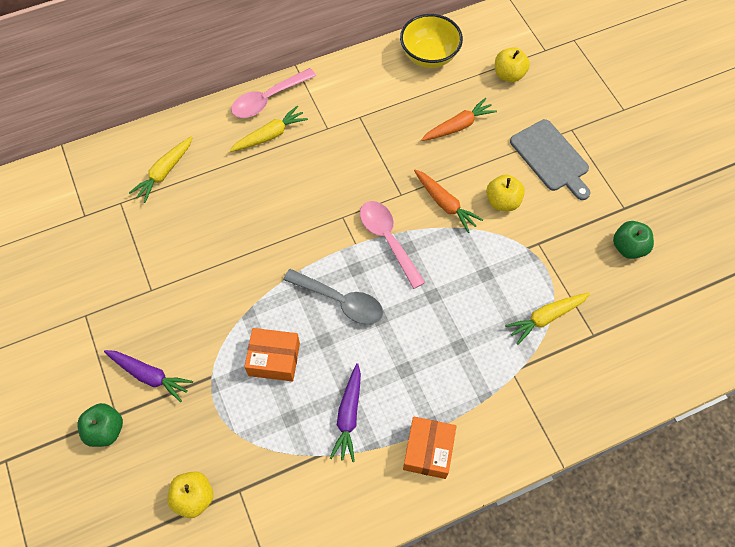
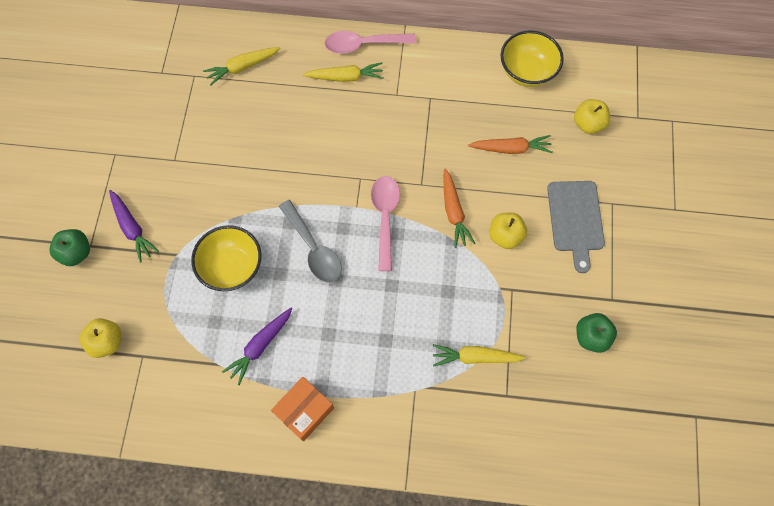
camera: 30 degrees right, 5 degrees up
(274, 359) = (232, 267): orange box -> yellow bowl

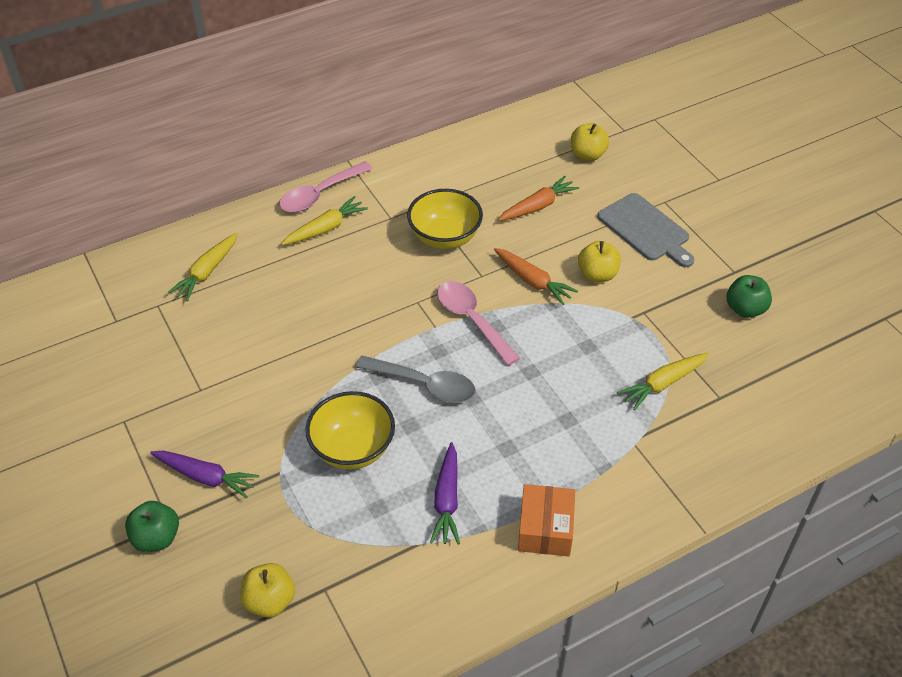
camera: 35 degrees left, 20 degrees down
(527, 72) = (497, 143): yellow bowl -> yellow bowl (445, 237)

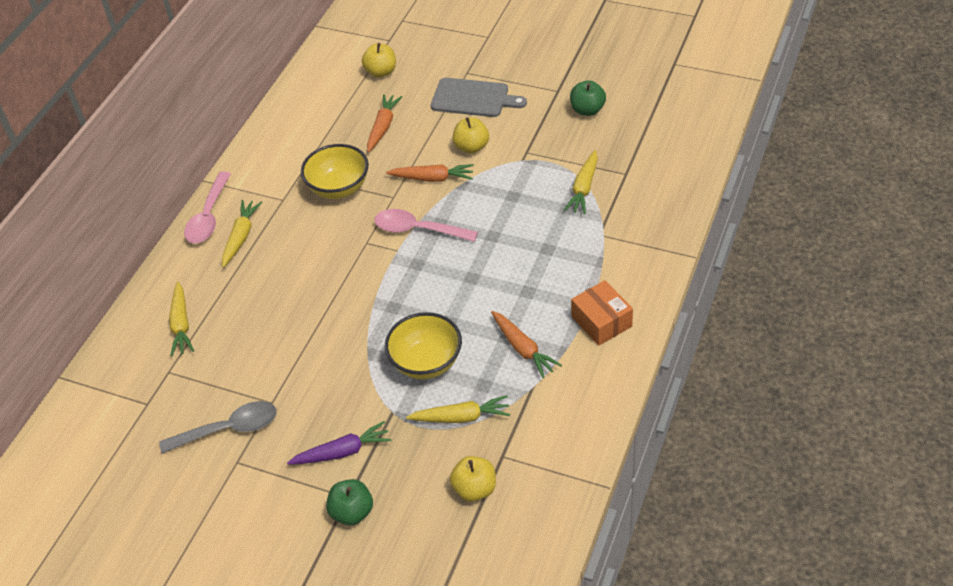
camera: 35 degrees left, 0 degrees up
(328, 523) = (461, 417): none -> yellow carrot
(424, 385) = (430, 291): grey spoon -> grey spoon (229, 429)
(447, 500) = (523, 348): purple carrot -> orange carrot

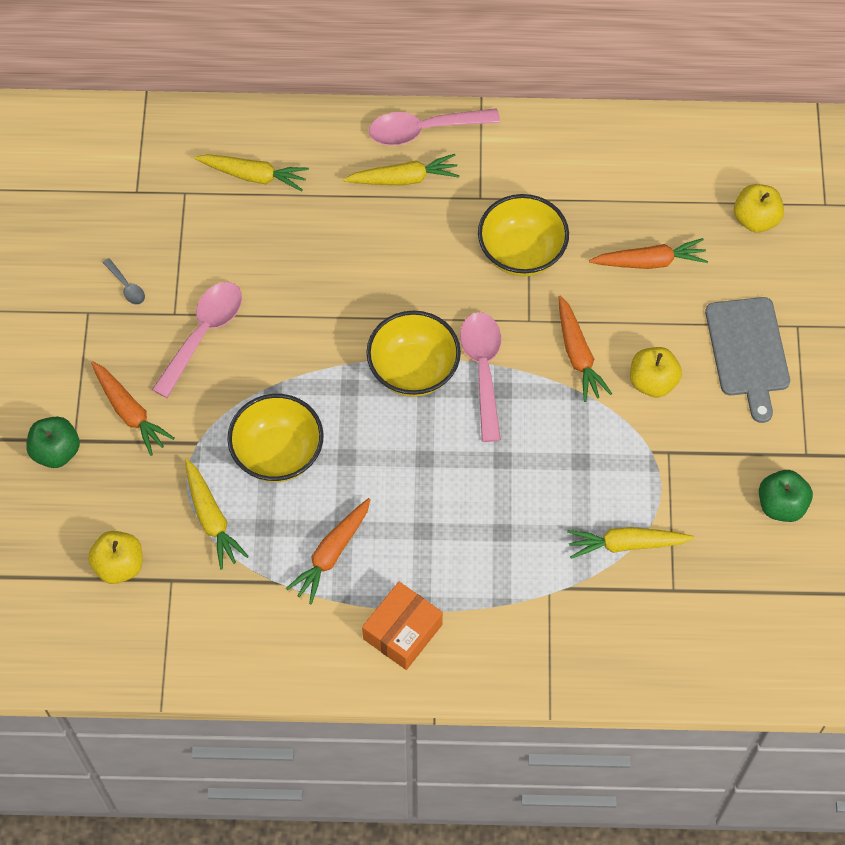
camera: 65 degrees right, 15 degrees up
(181, 324) = (253, 175): yellow carrot -> yellow carrot turned 135 degrees counterclockwise
(229, 429) = (126, 286): grey spoon -> grey spoon, size x0.47
(300, 387) = (203, 333): none -> pink spoon
(342, 452) = (129, 412): purple carrot -> orange carrot
(398, 267) = (413, 370): none -> yellow bowl

